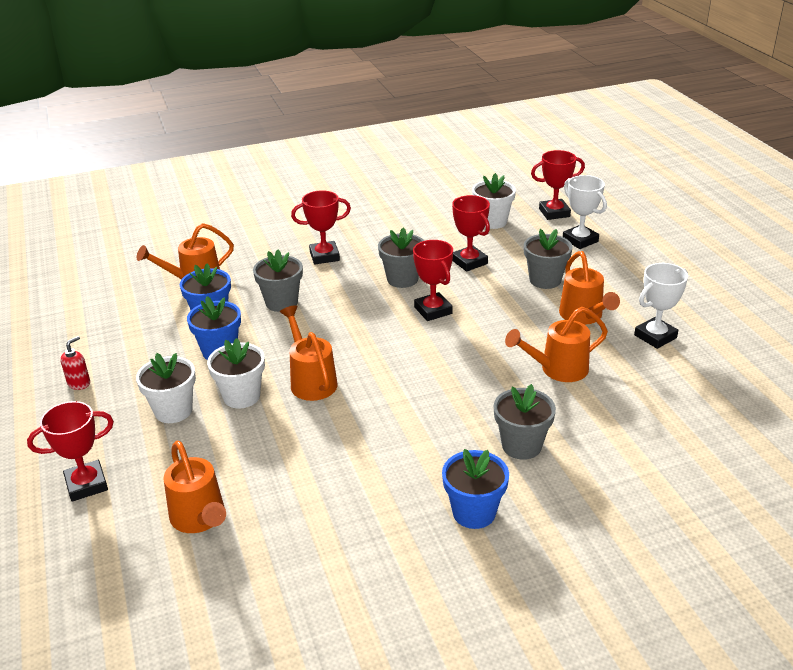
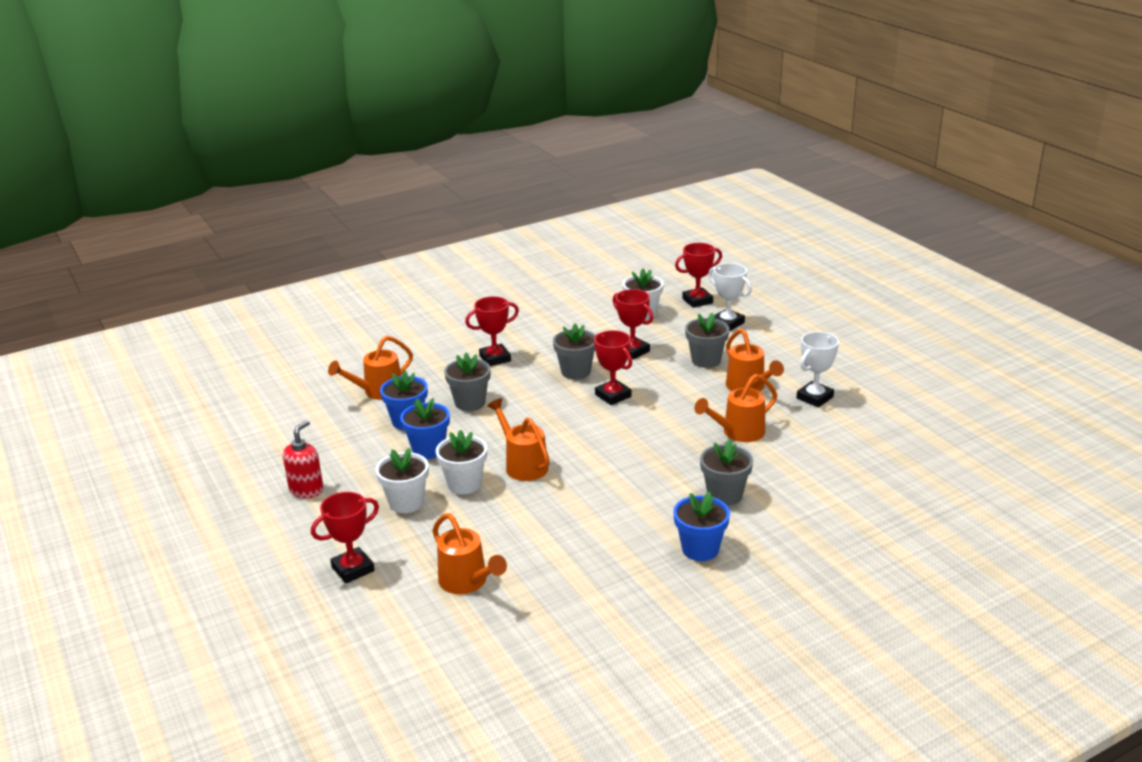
camera: 10 degrees left, 5 degrees down
(79, 383) = (306, 490): red soap dispenser -> red soap dispenser, size x1.52

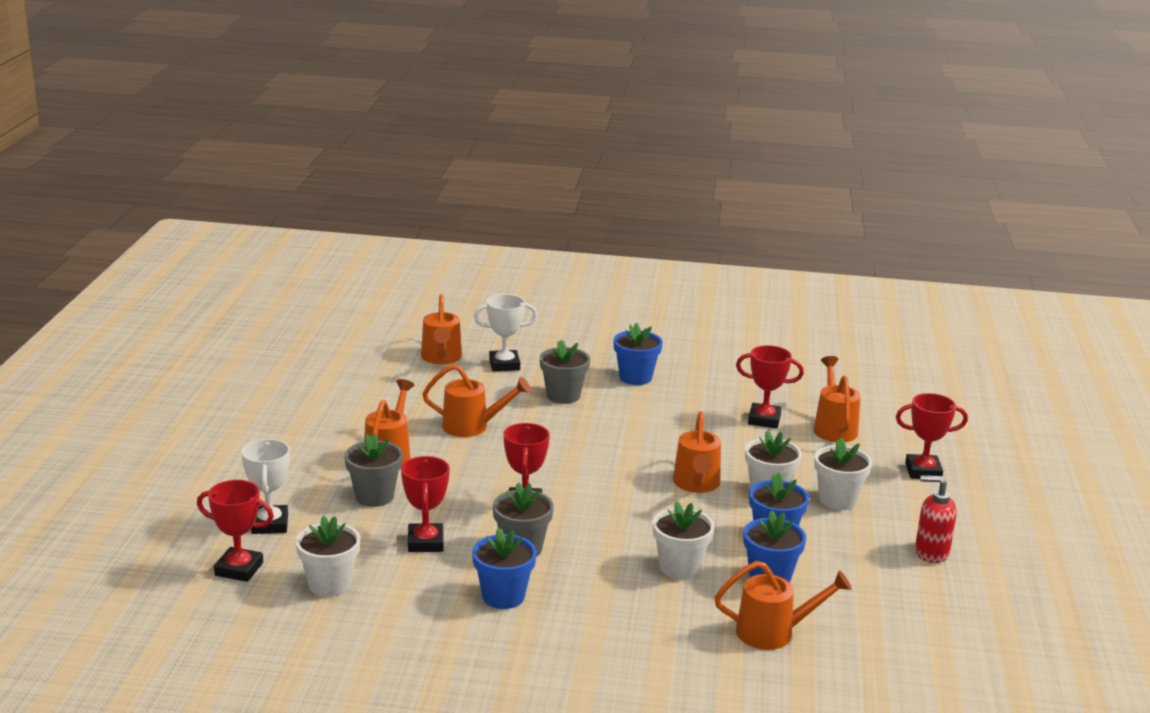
camera: 145 degrees left, 5 degrees down
(306, 490) = (931, 552): red soap dispenser -> red soap dispenser turned 45 degrees clockwise
(470, 403) = (679, 568): grey flower pot -> white flower pot
(495, 358) = (587, 611): red trophy -> red trophy (764, 420)
(548, 346) = (503, 596): none -> blue flower pot
(814, 398) = (355, 422): white trophy -> white trophy (504, 365)
(875, 482) = (441, 358): none -> orange watering can

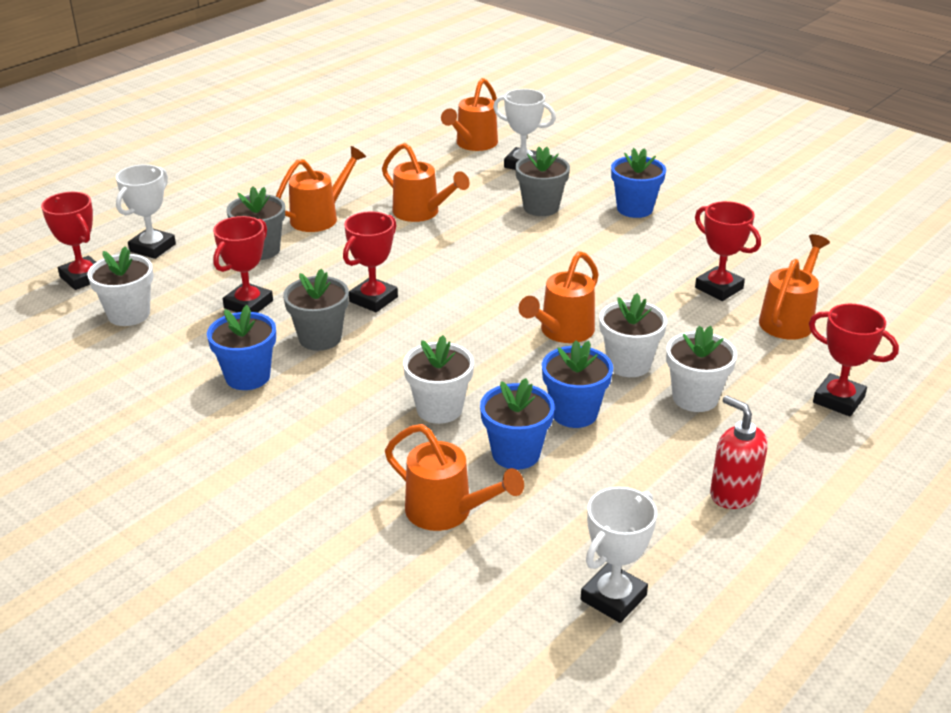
camera: 35 degrees right, 10 degrees up
(938, 642) = (613, 598): none -> white trophy

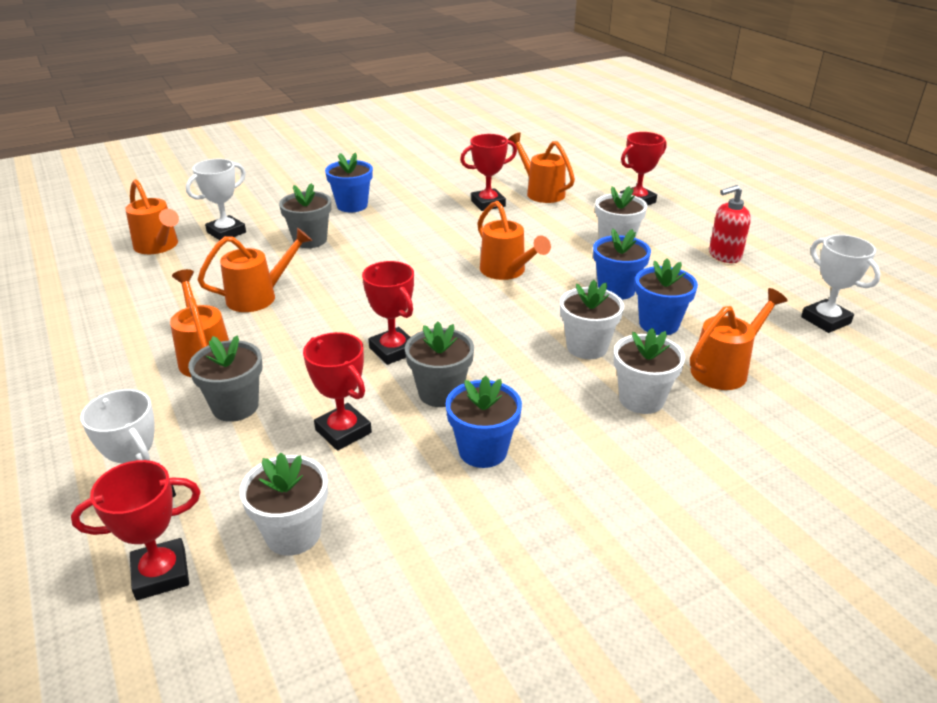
camera: 70 degrees left, 0 degrees up
(628, 364) = (564, 256): white flower pot -> white flower pot (641, 399)

